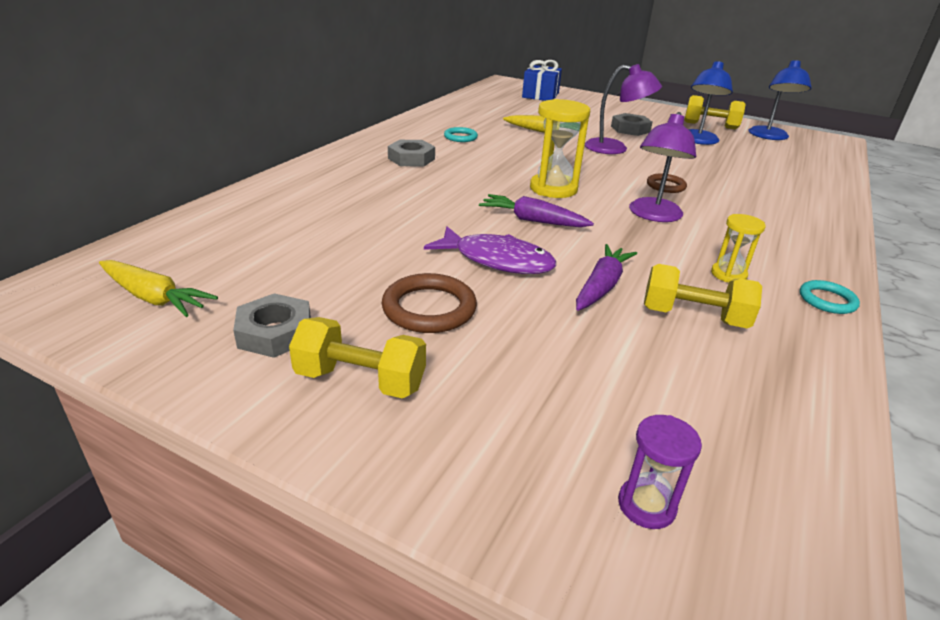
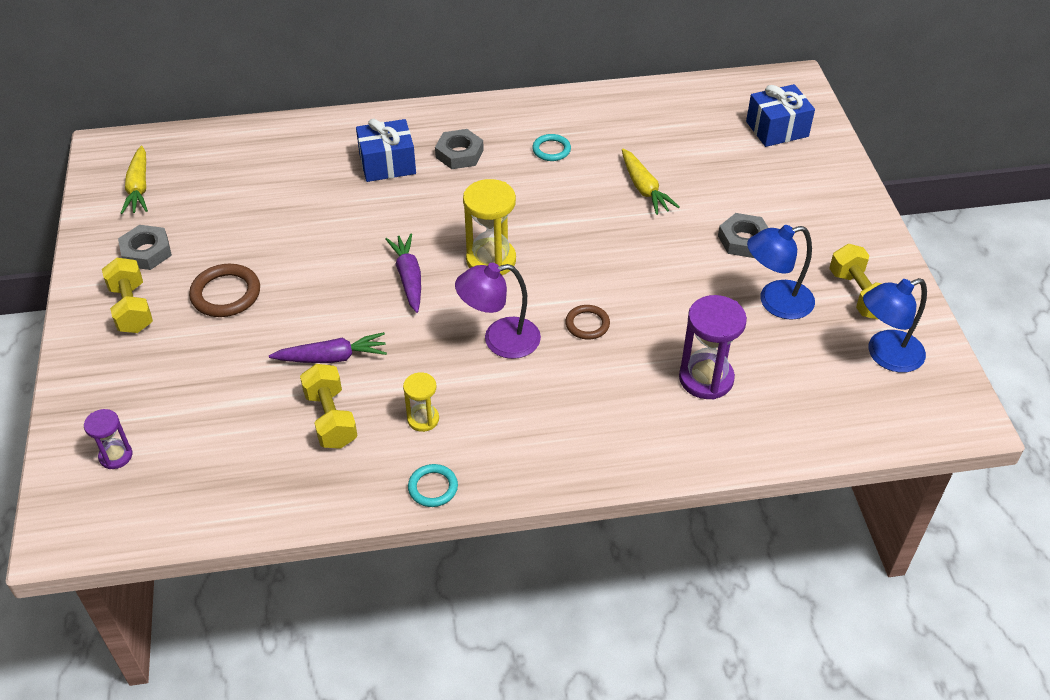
camera: 55 degrees right, 15 degrees up
(374, 181) = (387, 164): none -> blue gift
(497, 260) = (320, 291): purple fish -> none
(615, 148) = (657, 254): purple lamp -> none
(756, 176) = (706, 378): none -> purple hourglass

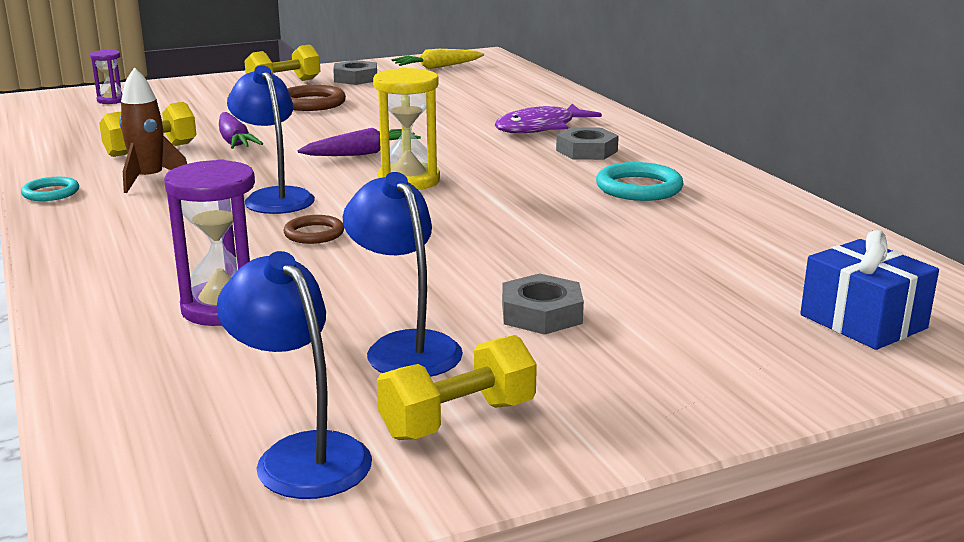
camera: 75 degrees right, 25 degrees down
(387, 164) = (540, 128): blue gift -> purple fish
(423, 419) = (149, 180): yellow hourglass -> brown rocket
(500, 340) = (274, 197): purple lamp -> blue lamp
(551, 150) = (639, 188): turquoise ring -> turquoise ring, size x1.60
(644, 188) = (607, 241): yellow carrot -> none

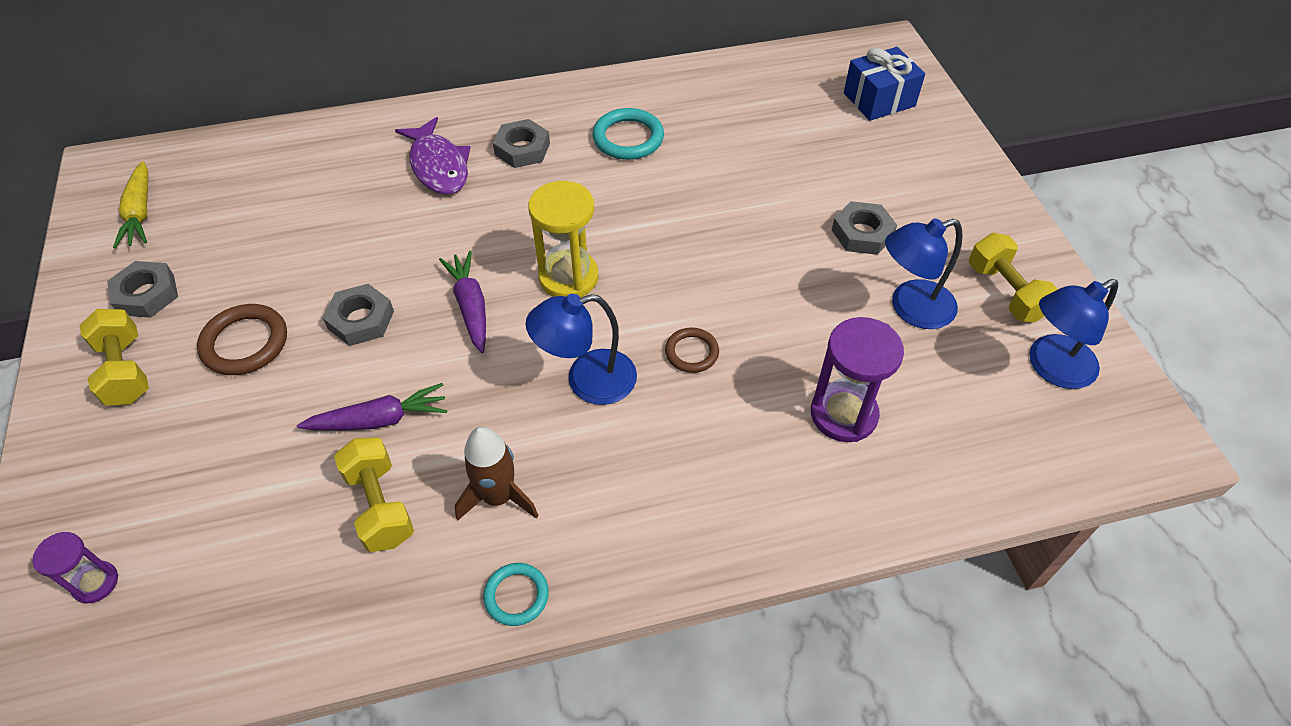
camera: 80 degrees left, 30 degrees up
(340, 126) = (361, 320): none -> grey nut

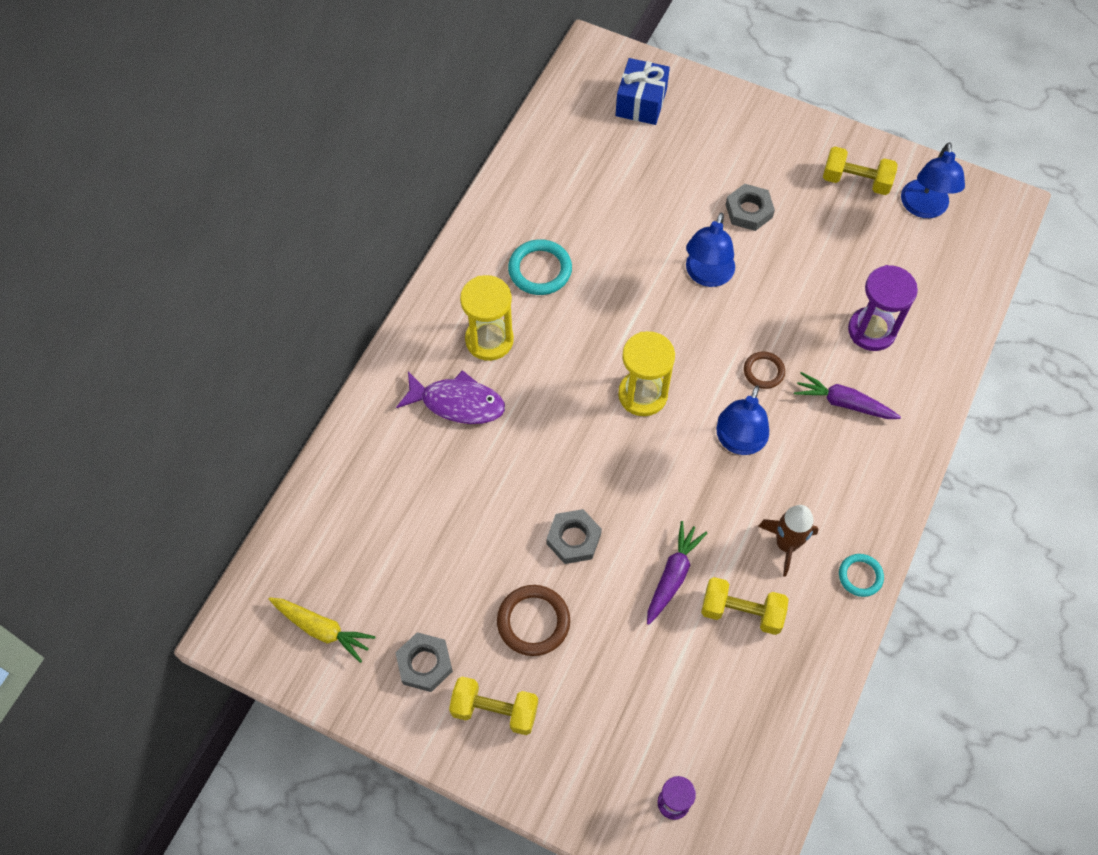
camera: 50 degrees left, 10 degrees up
(470, 306) = (619, 467): purple carrot -> purple carrot (843, 403)
(522, 149) = (489, 340): grey nut -> yellow hourglass
(911, 308) = (827, 236): blue lamp -> blue lamp (707, 275)

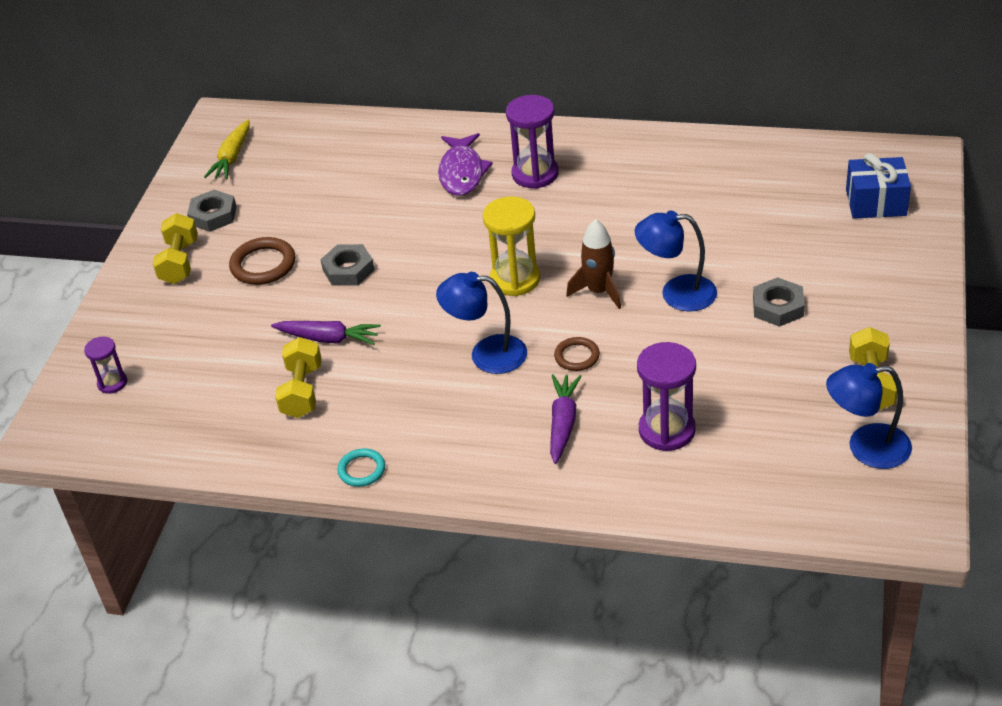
camera: 80 degrees right, 20 degrees down
(489, 340) = (535, 174): yellow hourglass -> purple hourglass
(540, 270) = (627, 185): turquoise ring -> none
(786, 544) = (382, 409): brown rocket -> brown rocket (599, 291)

